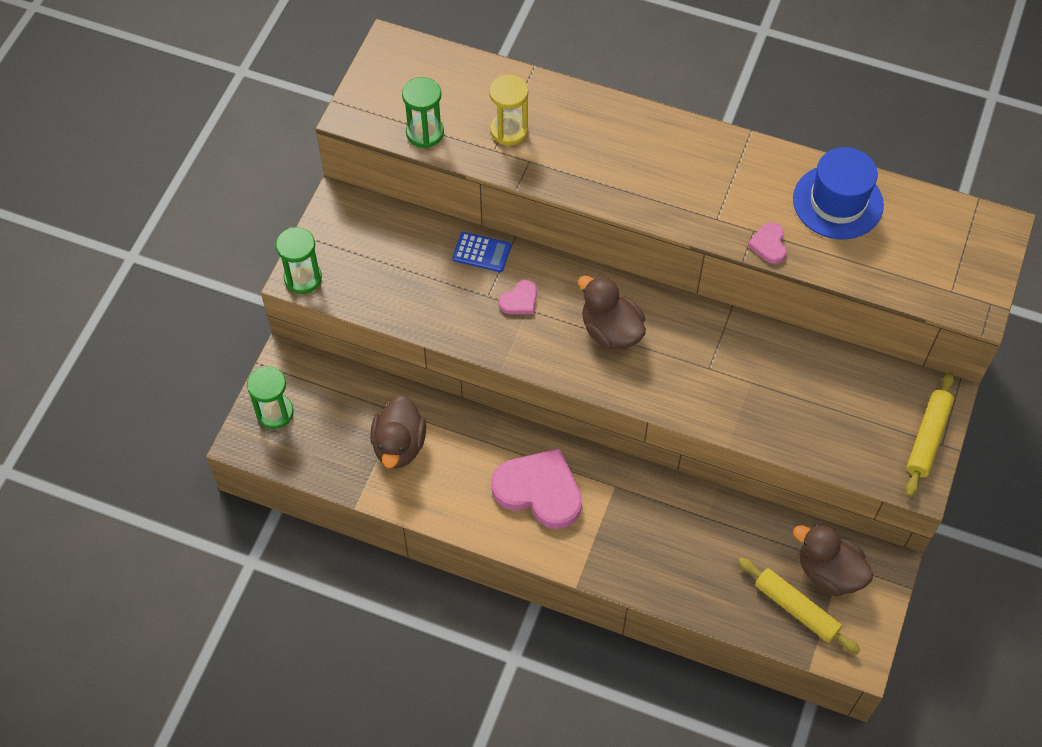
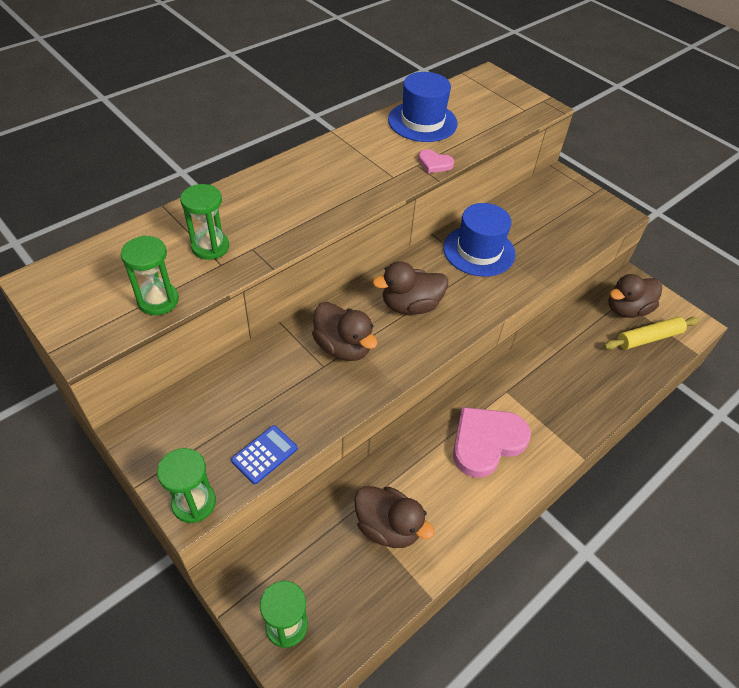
camera: 65 degrees left, 10 degrees down
(481, 252) = (277, 350): blue calculator -> blue calculator (264, 454)
(509, 130) = (210, 247): yellow hourglass -> green hourglass
(519, 300) = (343, 347): pink heart -> brown duck
(738, 360) = (479, 251): none -> blue hat
(927, 438) = (587, 196): yellow rolling pin -> none

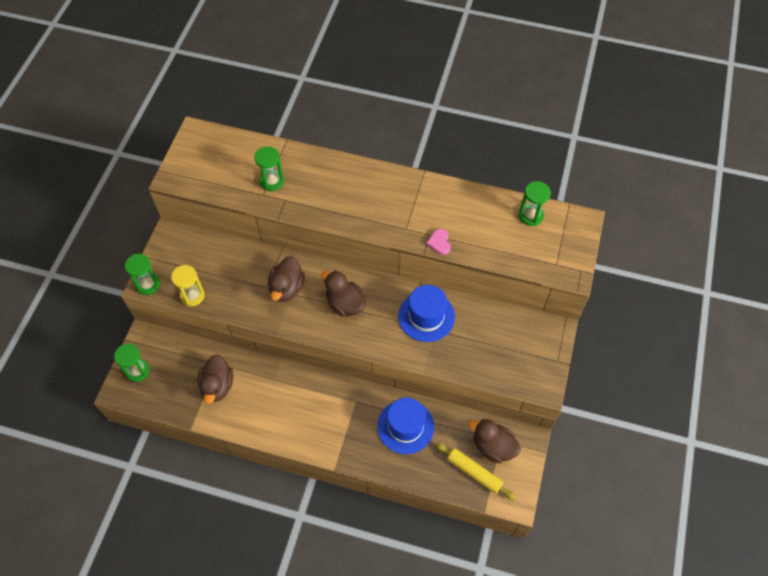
camera: 60 degrees right, 10 degrees up
(158, 300) = (218, 186): green hourglass -> green hourglass (531, 216)
(264, 454) = (192, 296): blue calculator -> yellow hourglass
(422, 122) = (481, 212): blue hat -> blue hat (405, 426)
(486, 442) = (308, 408): pink heart -> none

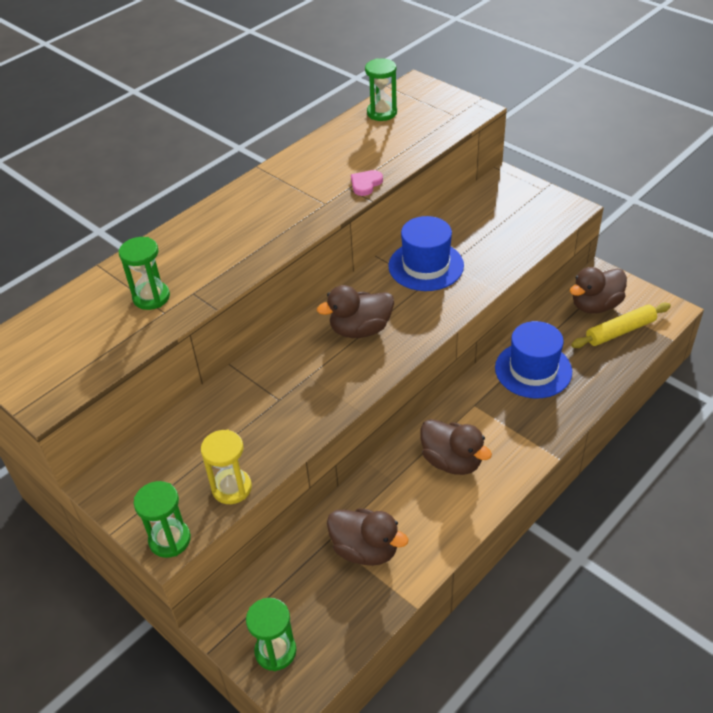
camera: 60 degrees left, 15 degrees down
(286, 288) = (296, 379): brown duck -> brown duck (452, 461)
(439, 243) = (365, 184): pink heart -> pink heart turned 105 degrees clockwise

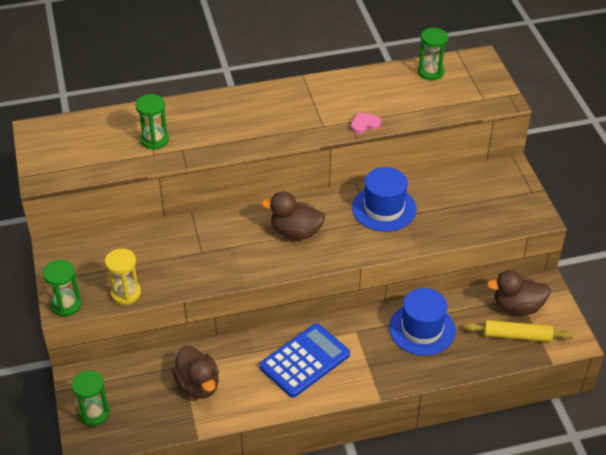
camera: 30 degrees right, 0 degrees up
(452, 461) = (304, 361): brown duck -> blue calculator

